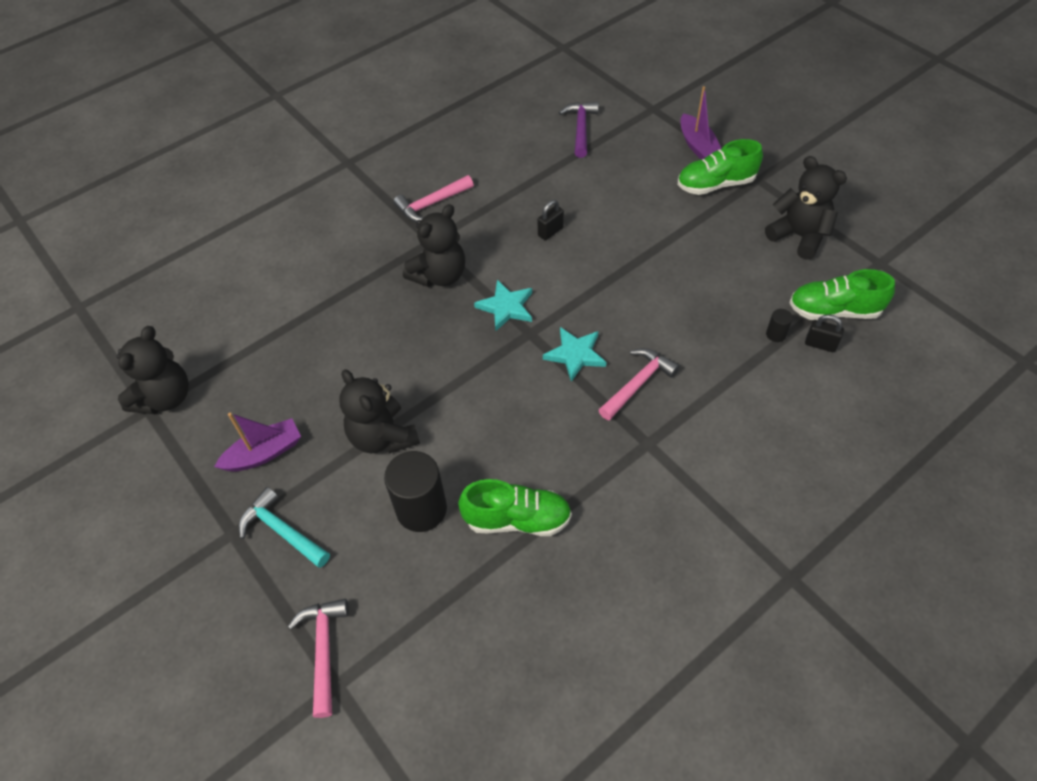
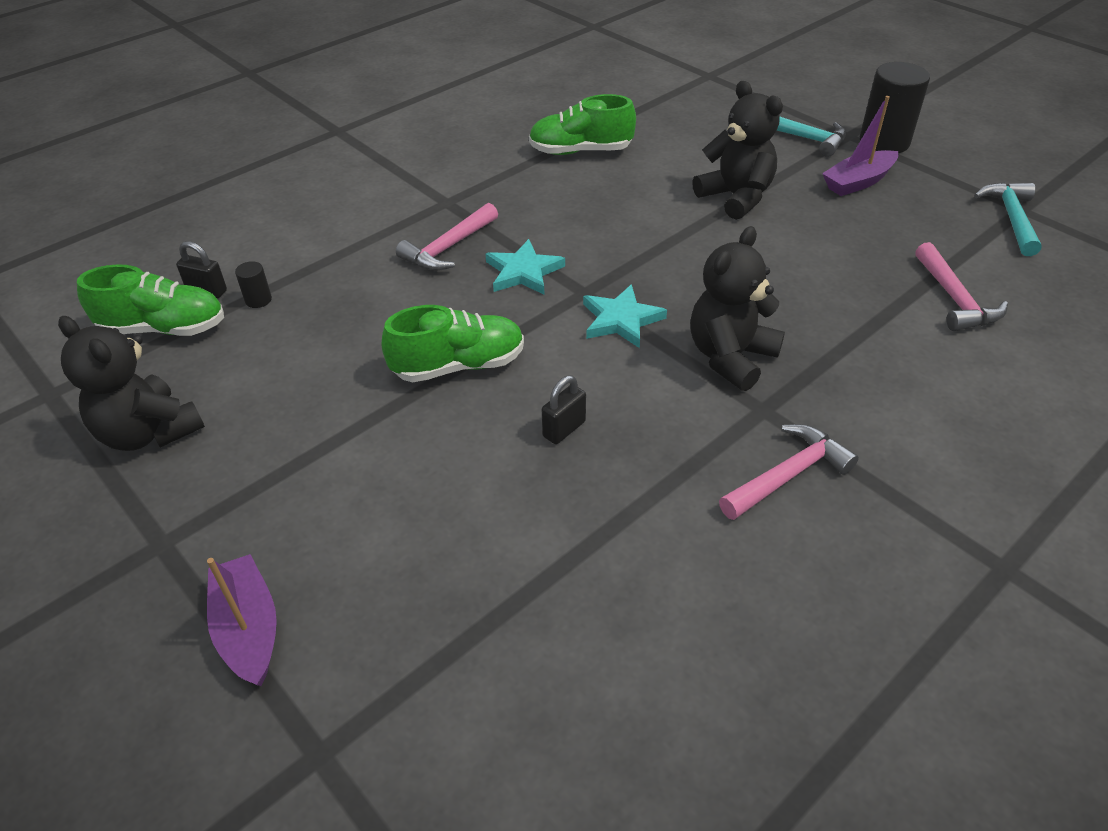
camera: 175 degrees right, 10 degrees down
(165, 398) = (1011, 218): black teddy bear -> turquoise hammer
(324, 650) = (727, 87): pink hammer -> pink hammer (954, 299)
(421, 509) = (675, 153): black cylinder -> black cylinder (884, 142)
(581, 129) = (505, 677): purple hammer -> none
(715, 184) = (248, 530): green shoe -> green shoe (458, 365)

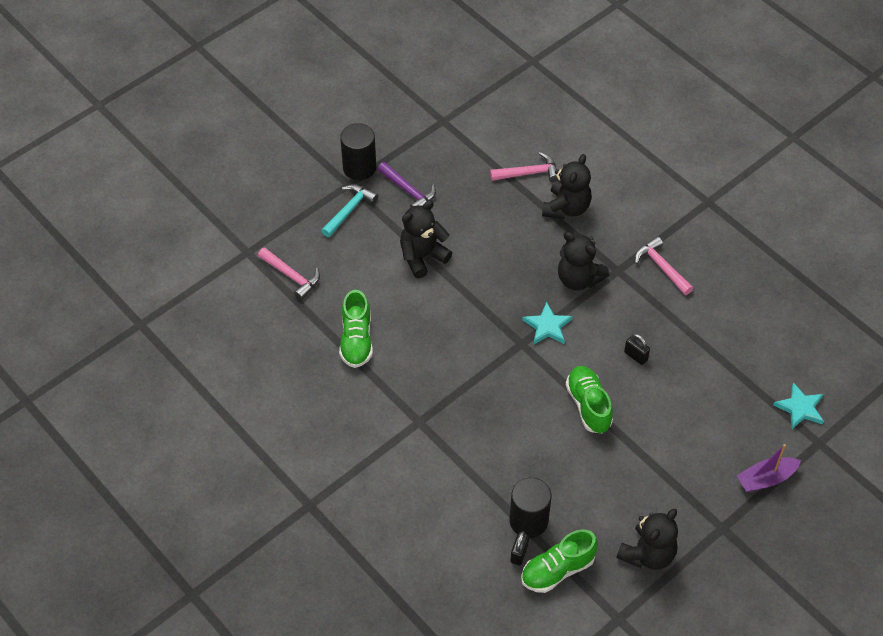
camera: 90 degrees left, 10 degrees up
(164, 328) = (557, 570): green shoe -> green shoe turned 120 degrees counterclockwise
(258, 300) = (528, 521): black cylinder -> black cylinder, size x2.28
(448, 247) = (474, 417): pink hammer -> pink hammer (291, 276)
(523, 272) = (501, 375): turquoise star -> turquoise star (800, 408)
(858, 182) = (408, 191): purple boat -> purple hammer
(892, 344) = (566, 208): none -> black teddy bear
(1011, 218) = (453, 128): turquoise hammer -> none

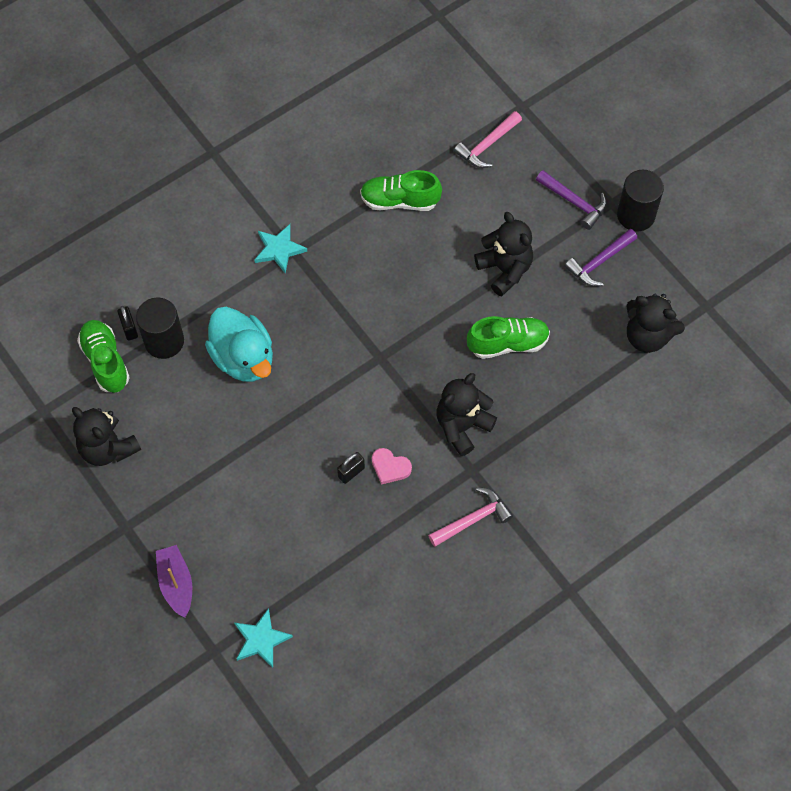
camera: 95 degrees right, 10 degrees up
(349, 210) = (574, 202): turquoise hammer -> purple hammer
(519, 553) = (129, 329): black padlock -> black padlock turned 45 degrees clockwise
(528, 173) = (622, 390): pink hammer -> none
(537, 451) = (243, 358): none -> turquoise duck
(547, 326) = (400, 386): turquoise star -> turquoise star (279, 249)
(566, 208) = (567, 426): black teddy bear -> black teddy bear (647, 336)
(588, 405) = (292, 415): green shoe -> green shoe (508, 343)
(626, 328) = (390, 467): none -> pink heart

